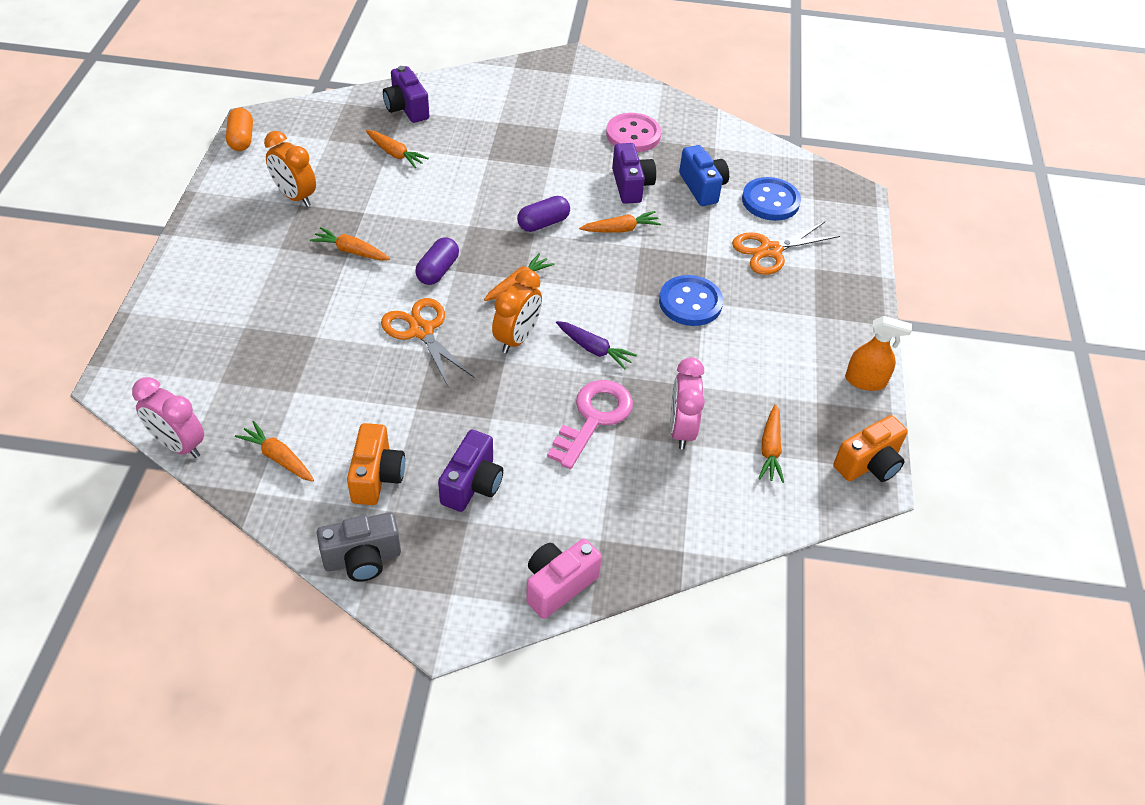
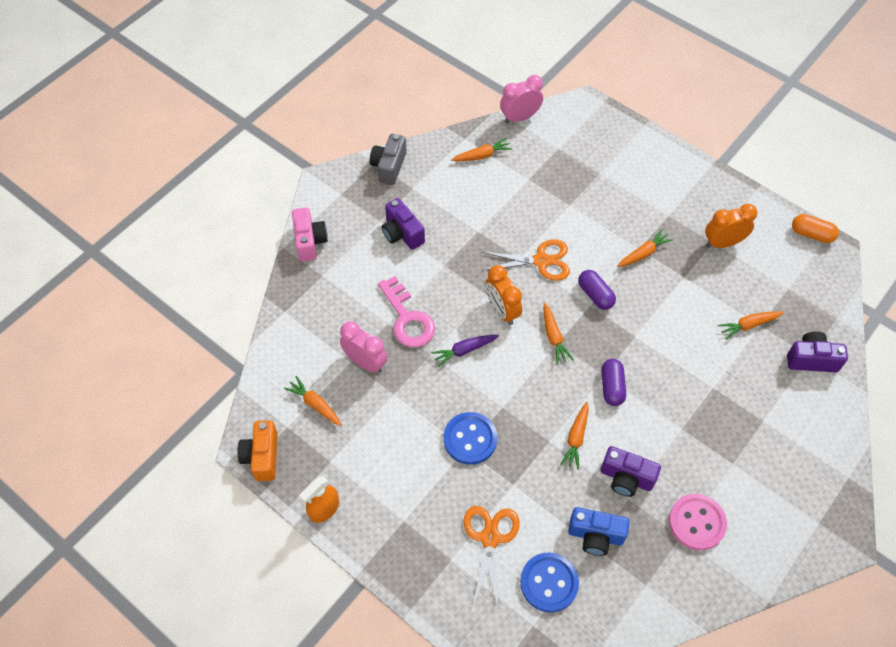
camera: 125 degrees right, 10 degrees up
(377, 476) = (438, 193): orange camera -> none

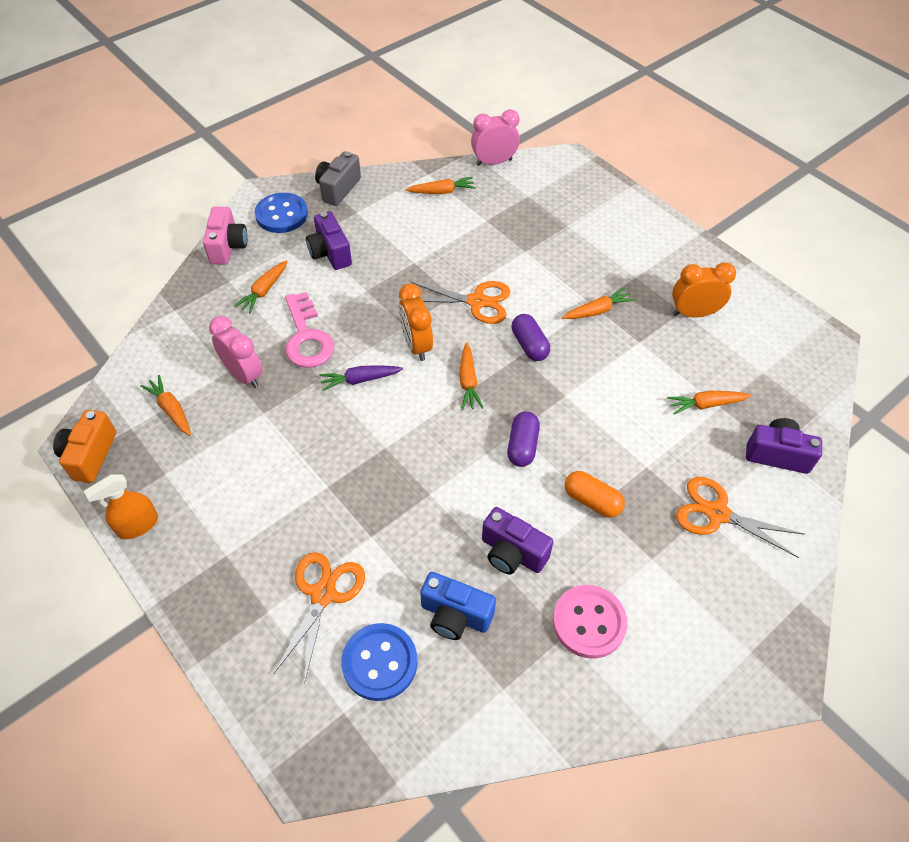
camera: 10 degrees right, 5 degrees down
(470, 439) = (336, 476): blue button -> blue button (281, 215)
(576, 438) = (463, 496): orange carrot -> orange carrot (264, 290)
(774, 417) = (717, 513): none -> orange scissors
(811, 234) = (803, 319): orange capsule -> orange capsule (592, 501)

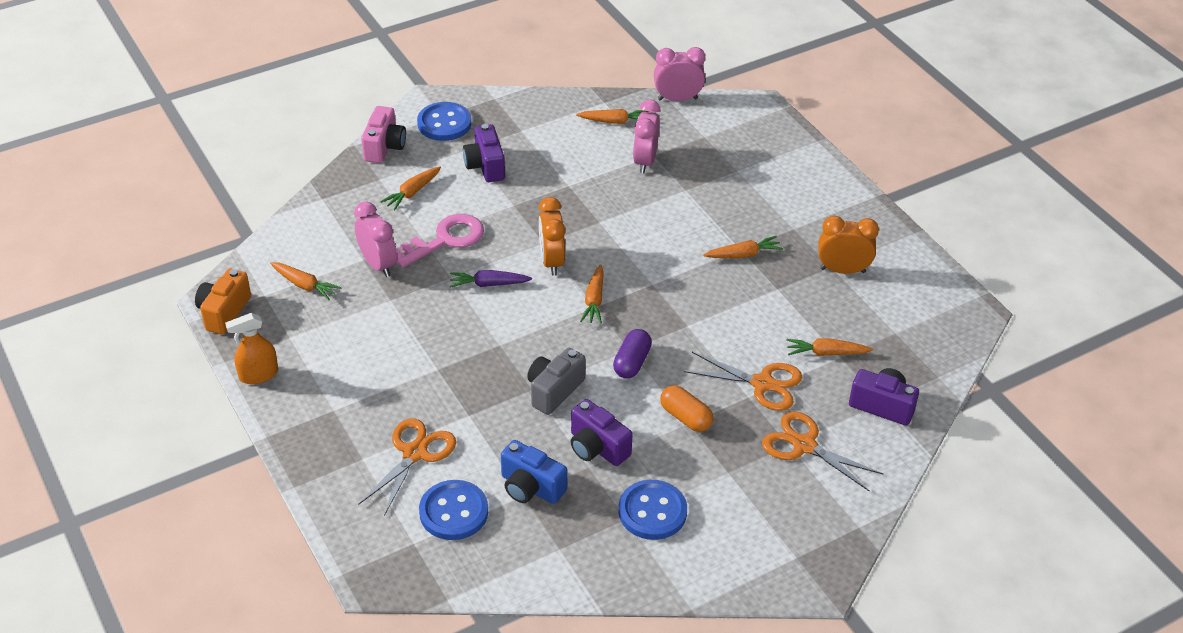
camera: 10 degrees right, 10 degrees down
(171, 410) = (304, 285): orange carrot -> orange carrot turned 150 degrees clockwise
(307, 337) = (445, 240): pink key -> pink key turned 120 degrees counterclockwise
(338, 189) = (507, 105): grey camera -> grey camera (554, 390)
(477, 302) = (623, 230): orange scissors -> orange scissors (763, 384)
(480, 228) = (645, 161): none -> pink clock
(529, 345) = (664, 276): purple capsule -> none
(589, 622) = (652, 512): pink button -> blue button

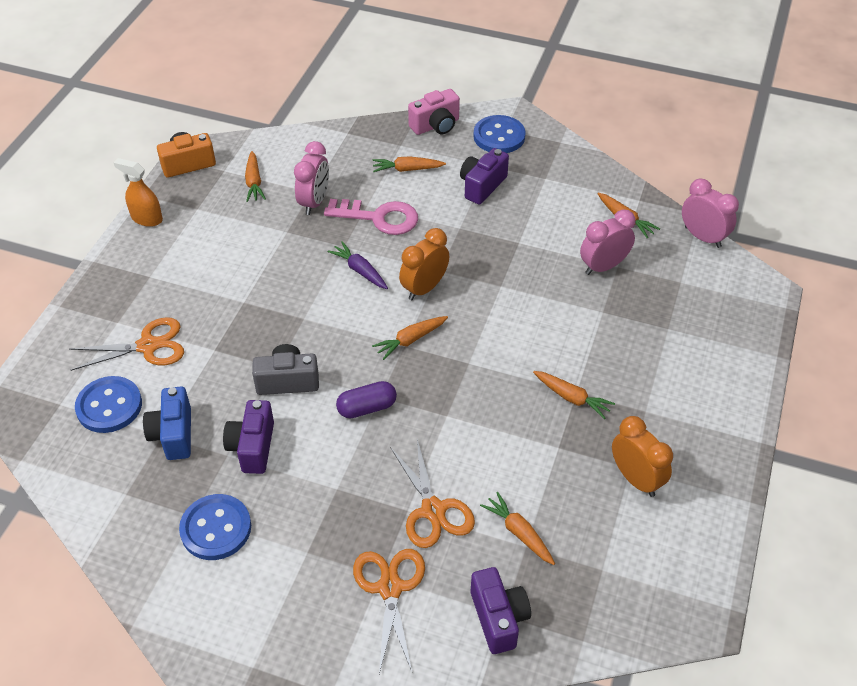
camera: 50 degrees right, 5 degrees up
(685, 417) = (341, 482): orange capsule -> none

